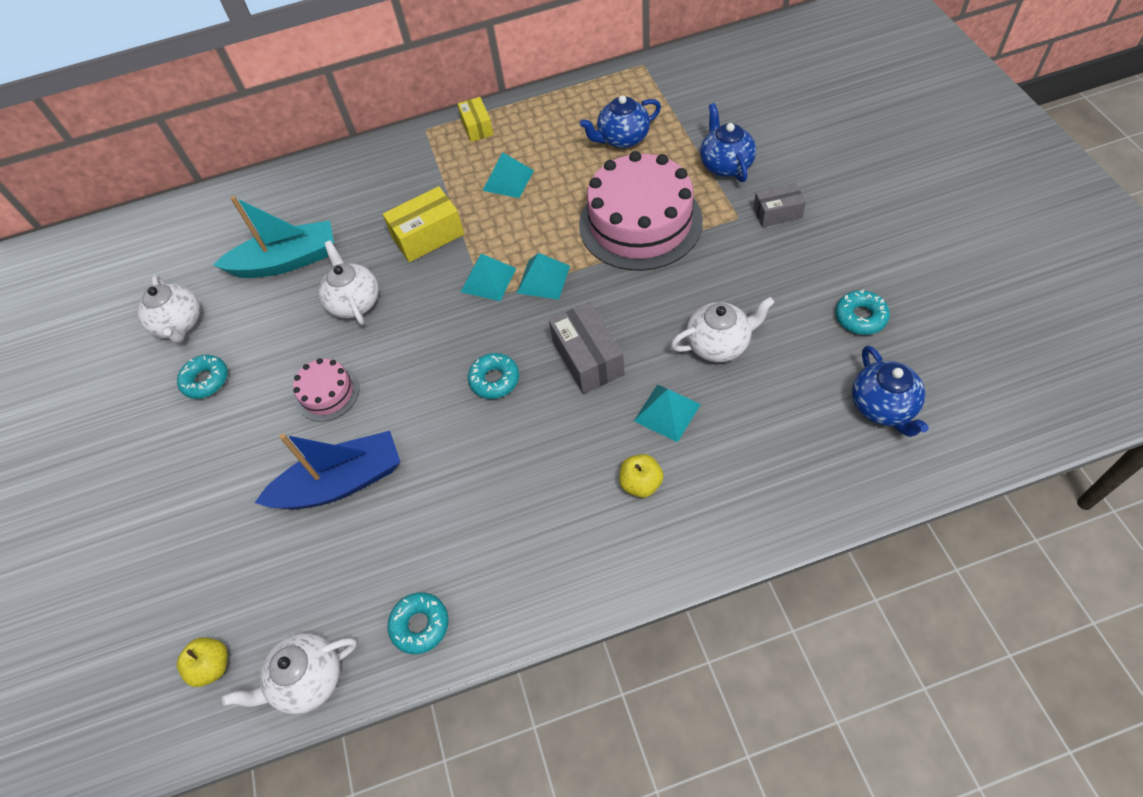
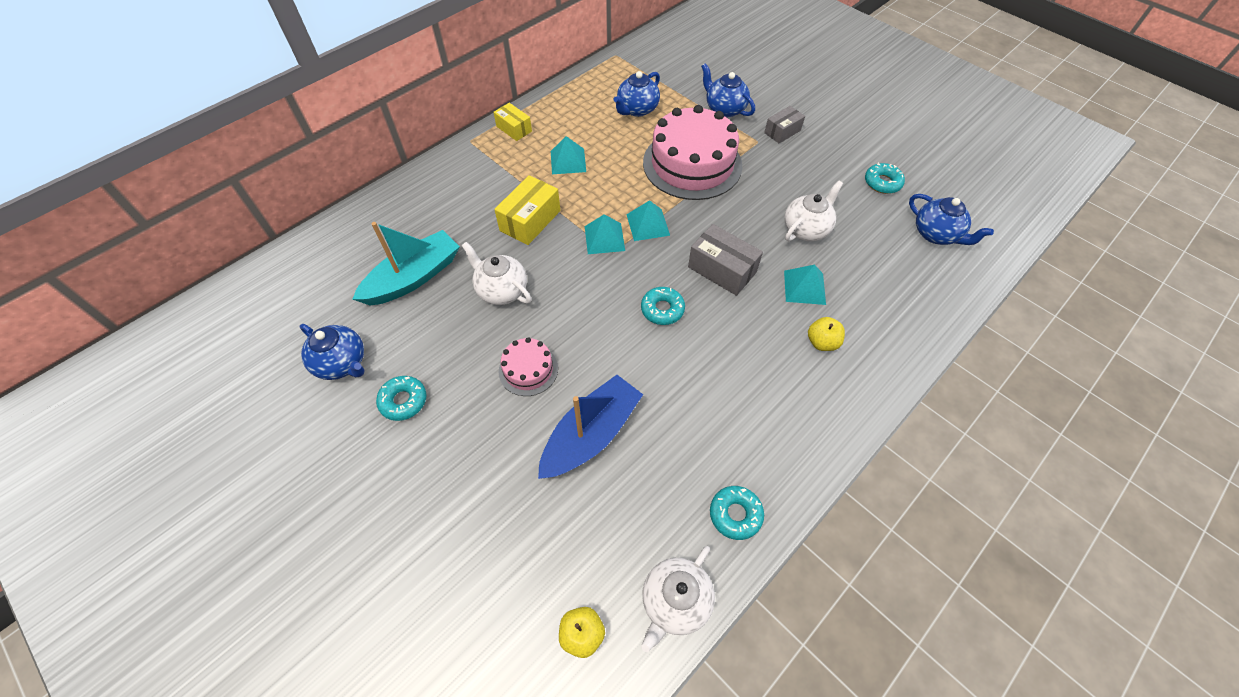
camera: 35 degrees left, 0 degrees up
(180, 324) = (342, 363): white teapot -> blue teapot

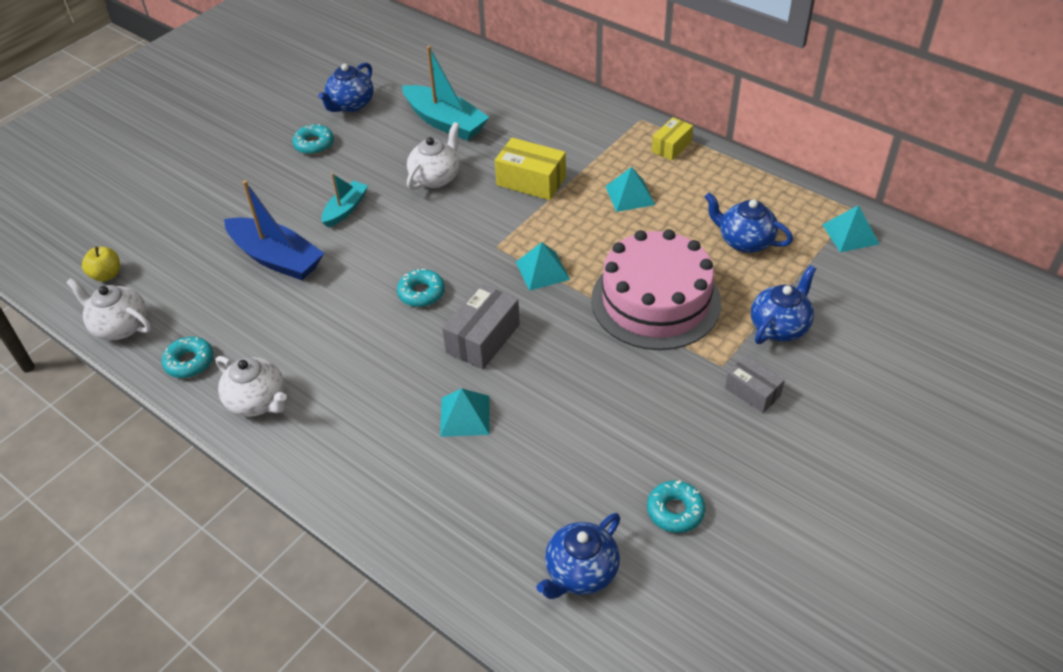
camera: 85 degrees right, 10 degrees down
(528, 369) = (345, 209): pink cake -> turquoise boat
(604, 238) = (515, 238): turquoise pyramid -> turquoise pyramid (850, 234)
(806, 229) = (562, 418): white teapot -> white teapot (258, 402)
(822, 342) = (384, 431): yellow apple -> none

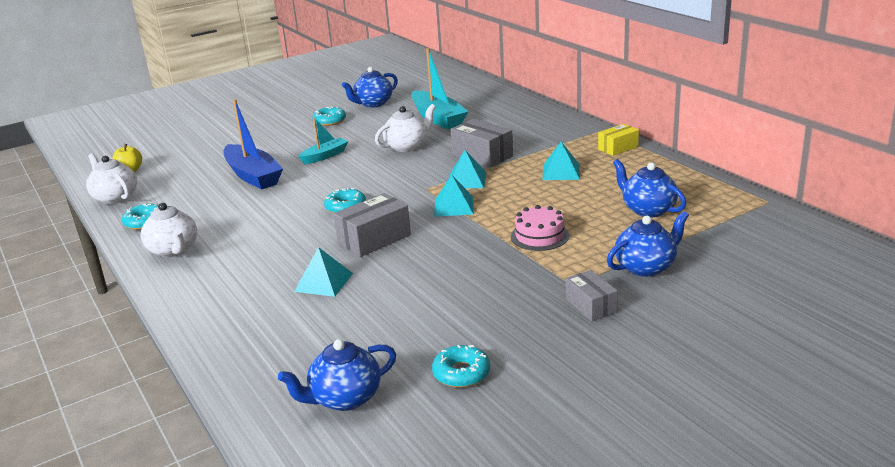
camera: 20 degrees right, 20 degrees down
(531, 181) = (482, 156): yellow box -> grey box
(655, 301) = (539, 236): pink cake -> pink cake, size x0.48
(850, 234) = (755, 217): turquoise pyramid -> turquoise pyramid (467, 180)

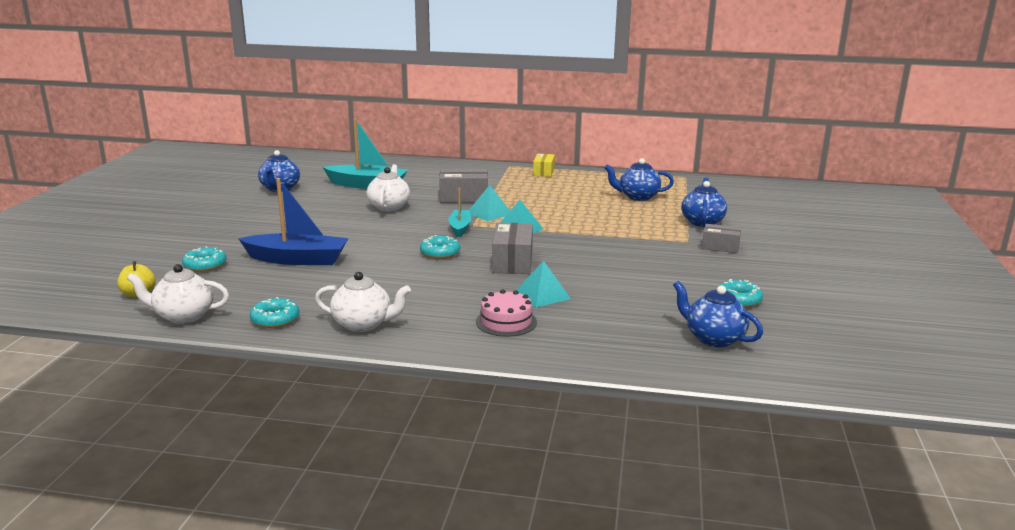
camera: 50 degrees left, 5 degrees down
(325, 156) = (331, 230): turquoise boat -> turquoise boat (460, 228)
(329, 121) = (269, 208): turquoise donut -> turquoise donut (205, 265)
(344, 398) = (713, 338): blue teapot -> blue teapot turned 120 degrees clockwise
(539, 236) = (612, 226): pink cake -> pink cake (506, 322)
(561, 172) = (540, 192): turquoise pyramid -> none

